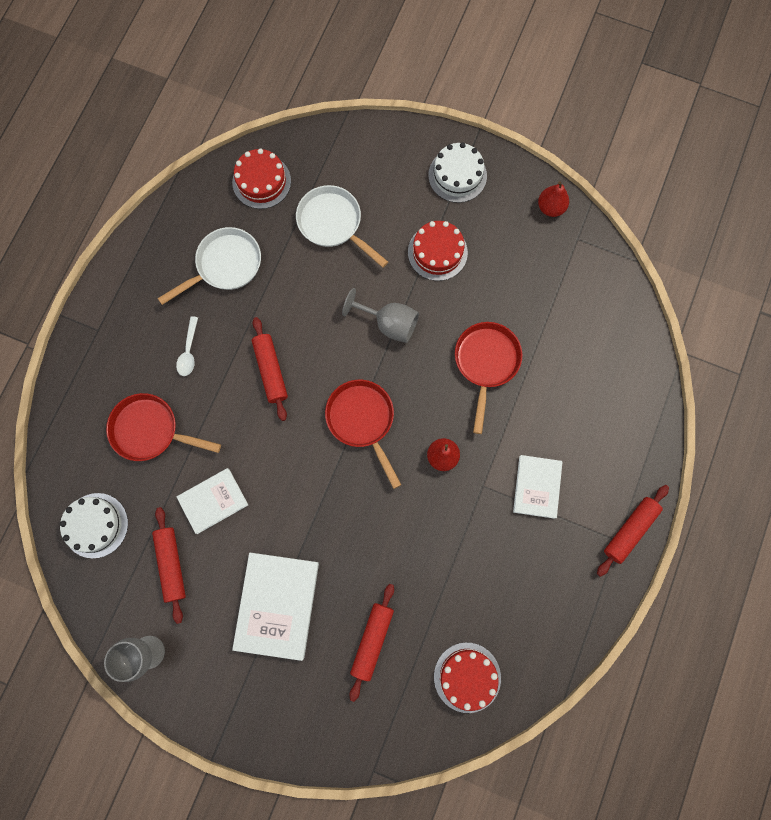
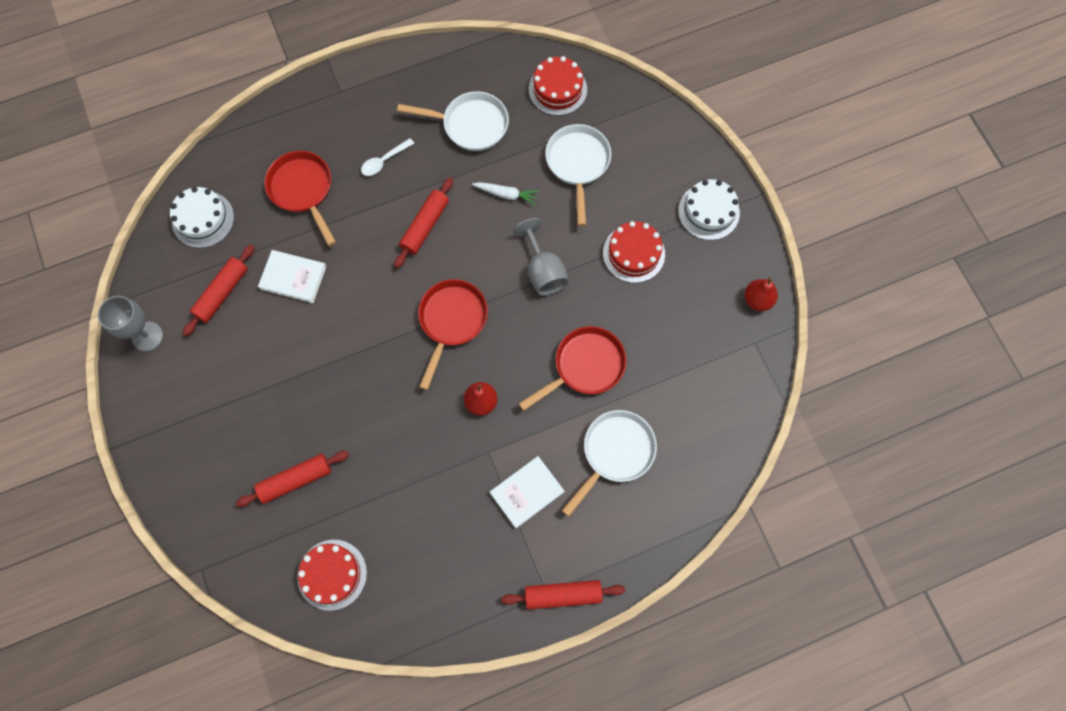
camera: 45 degrees right, 5 degrees down
(277, 605) = (259, 390): white book -> none
(305, 293) = (506, 194): none -> white carrot
(565, 402) = (615, 452): none -> white pan

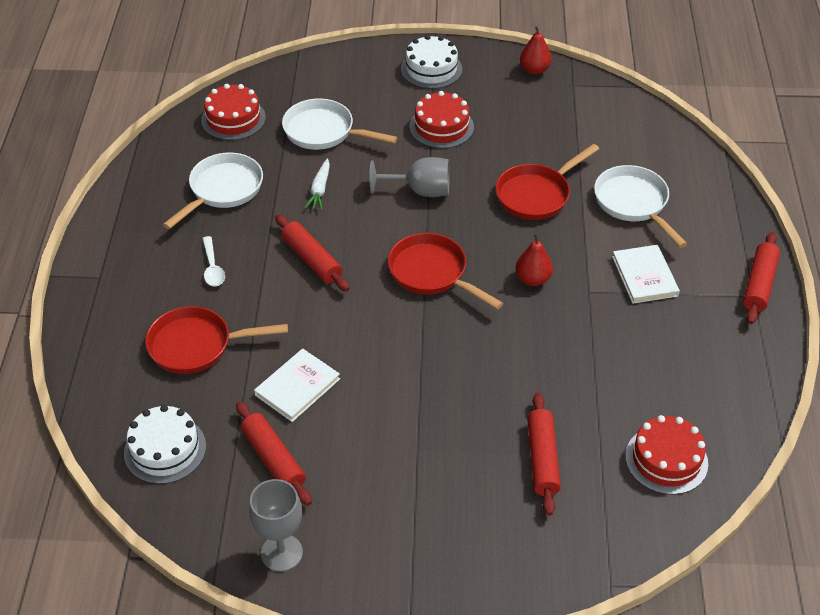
camera: 65 degrees left, 25 degrees down
(506, 194) = (320, 190): white carrot -> white carrot turned 150 degrees clockwise
(585, 366) = (536, 195): red pan -> red pan turned 120 degrees counterclockwise

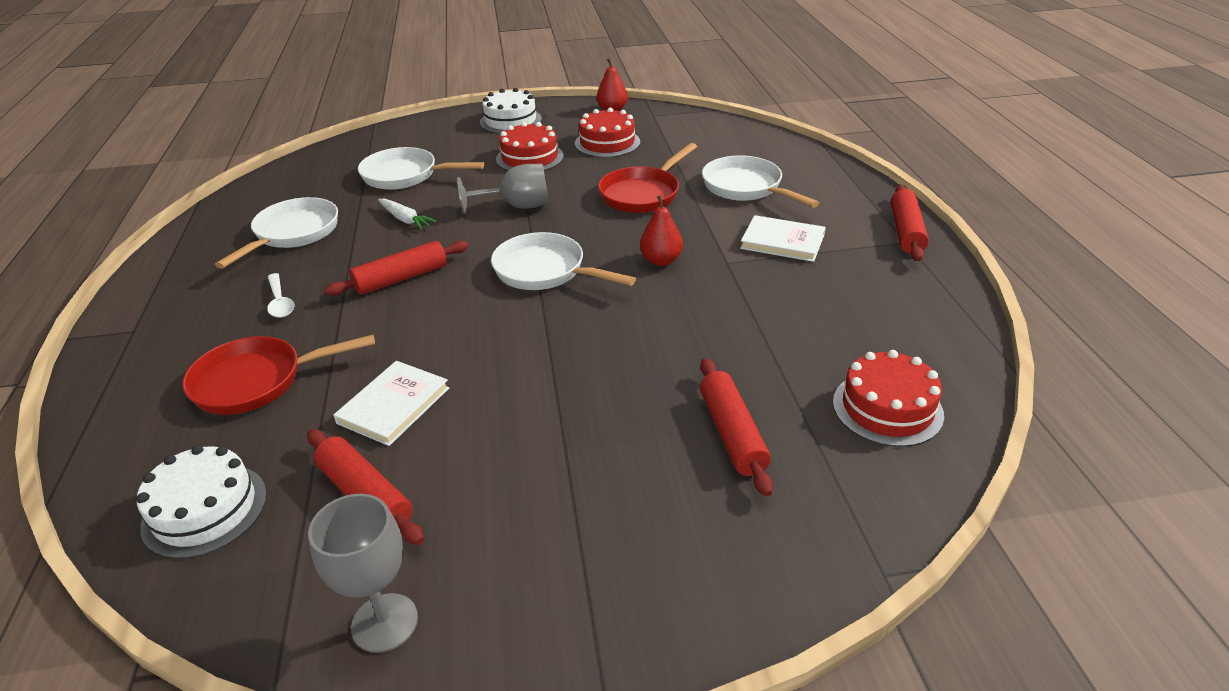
camera: 10 degrees left, 10 degrees down
(233, 119) = (305, 178): red cake -> red cake (607, 143)
(311, 260) = (401, 278): red rolling pin -> red rolling pin turned 75 degrees counterclockwise
(320, 190) = (405, 219): white carrot -> white carrot turned 45 degrees counterclockwise
(432, 273) = (545, 271): red pan -> white pan
(644, 276) = (782, 241): white book -> white book turned 45 degrees counterclockwise

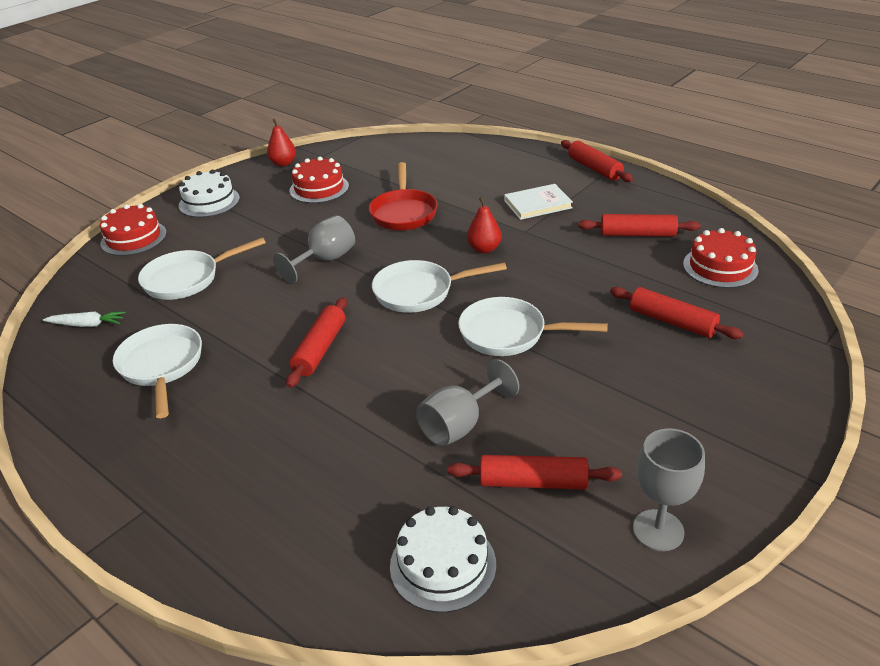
camera: 40 degrees left, 0 degrees up
(256, 381) = (330, 474): red pan -> none
(280, 302) = (246, 416): white spoon -> none
(393, 405) = (459, 425): white book -> grey goblet
(405, 219) = (247, 309): white carrot -> white carrot (87, 325)
(529, 157) = (274, 222): red cake -> red cake (133, 238)
(746, 188) = (465, 180): white pan -> white pan (508, 334)
(843, 323) = (637, 234): none -> red rolling pin

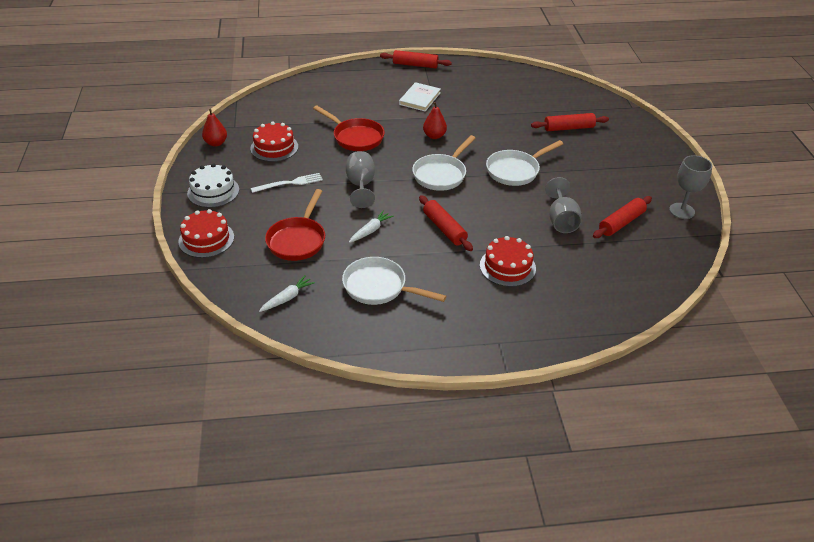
camera: 50 degrees left, 5 degrees up
(187, 279) = (298, 240): white pan -> red pan
(254, 308) = (370, 231): none -> white carrot
(273, 225) = (289, 183): none -> white fork
(443, 565) = (640, 271): white cake -> none
(637, 234) = (492, 93): red rolling pin -> none
(720, 267) = (549, 92): red cake -> red cake (507, 267)

